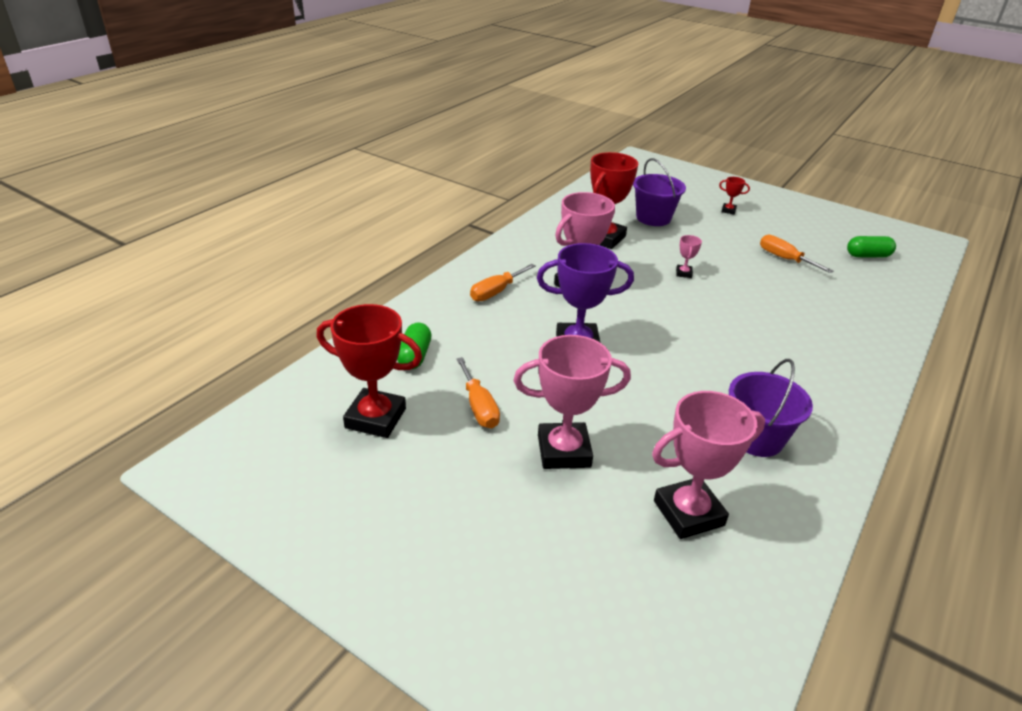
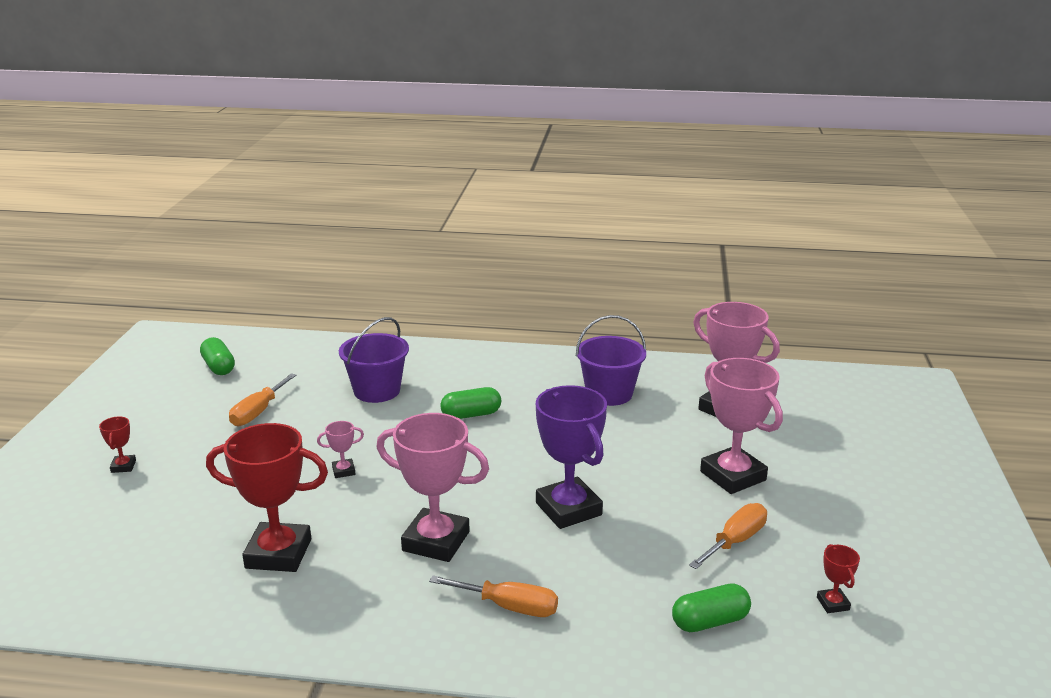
camera: 115 degrees left, 10 degrees down
(375, 418) = (833, 603): red trophy -> red trophy, size x0.44
(653, 218) = (181, 524): purple bucket -> purple bucket (377, 391)
(744, 344) = (471, 415): none -> green capsule

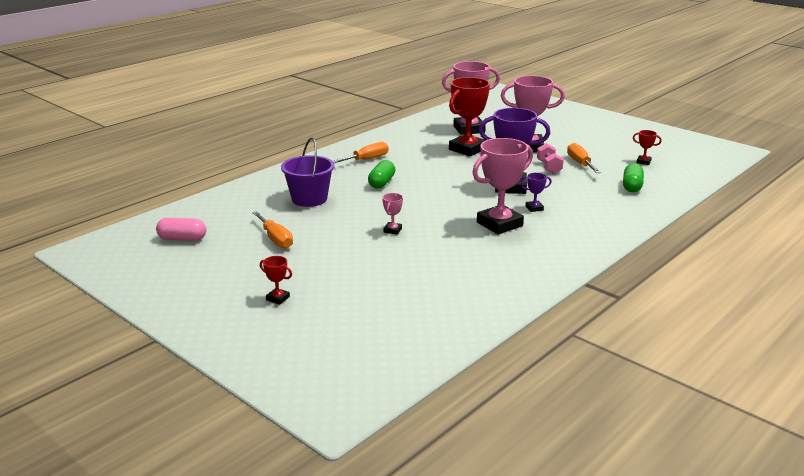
camera: 55 degrees left, 0 degrees up
(218, 367) = (182, 239): green capsule -> pink capsule
(278, 554) = (458, 268): red trophy -> red trophy (467, 149)
(509, 607) = (577, 222): orange screwdriver -> orange screwdriver (367, 159)
(518, 553) = (534, 208): none -> purple trophy
(609, 394) = (413, 147): purple bucket -> none
(681, 518) = (549, 167): none -> pink dumbbell

